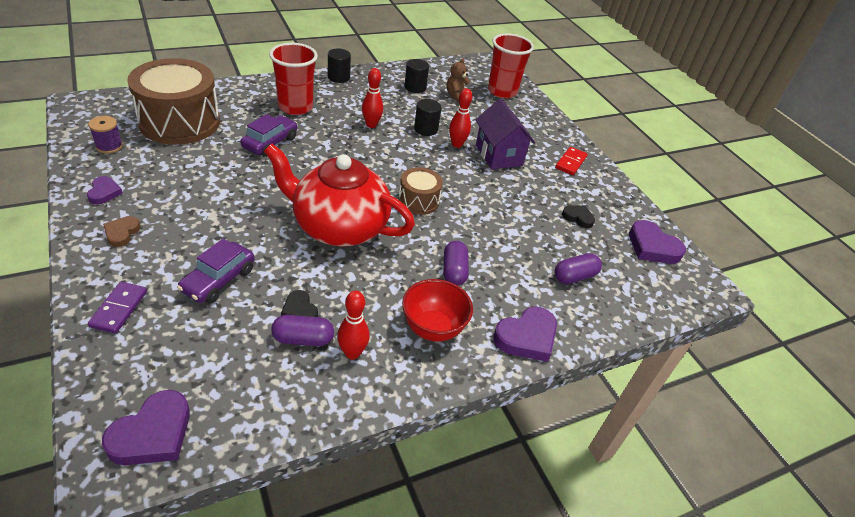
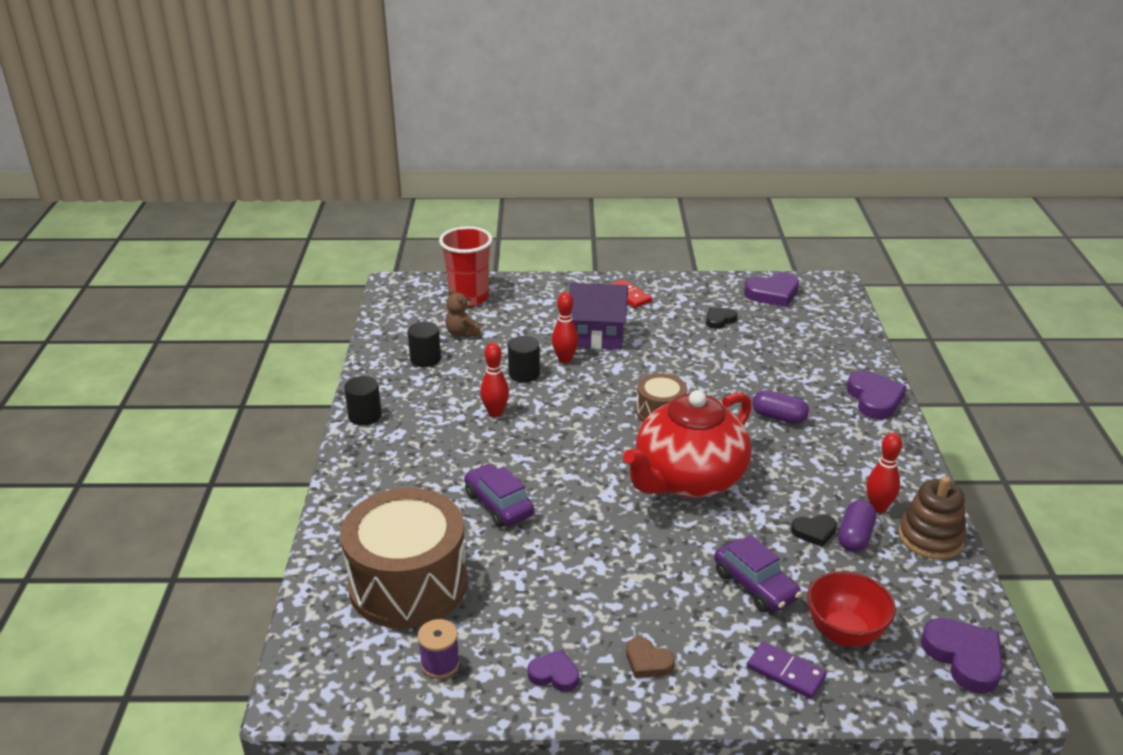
camera: 60 degrees left, 10 degrees down
(295, 107) = (422, 468): red cup -> none
(321, 397) = (930, 538): none -> brown stacking toy
(433, 328) = (854, 450): red bowl -> red bowl (844, 633)
(574, 276) = (802, 349): purple capsule -> none

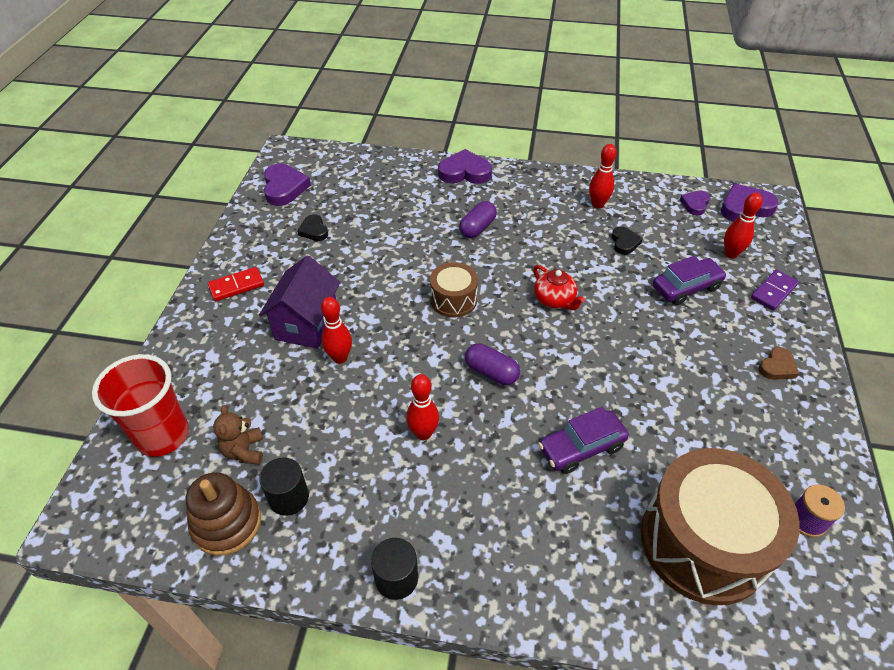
camera: 80 degrees left, 15 degrees up
(462, 333) = (244, 451): brown teddy bear -> brown teddy bear turned 105 degrees clockwise
(524, 374) = (355, 398): black cylinder -> none
(554, 674) = (802, 431): purple heart -> purple heart (695, 204)
(688, 479) = (554, 300): red teapot -> red teapot, size x0.42
(844, 633) = (731, 254): red bowl -> red bowling pin
(855, 536) = (630, 224): purple capsule -> purple capsule (491, 372)
(930, 538) = (631, 190): brown stacking toy -> brown stacking toy (227, 523)

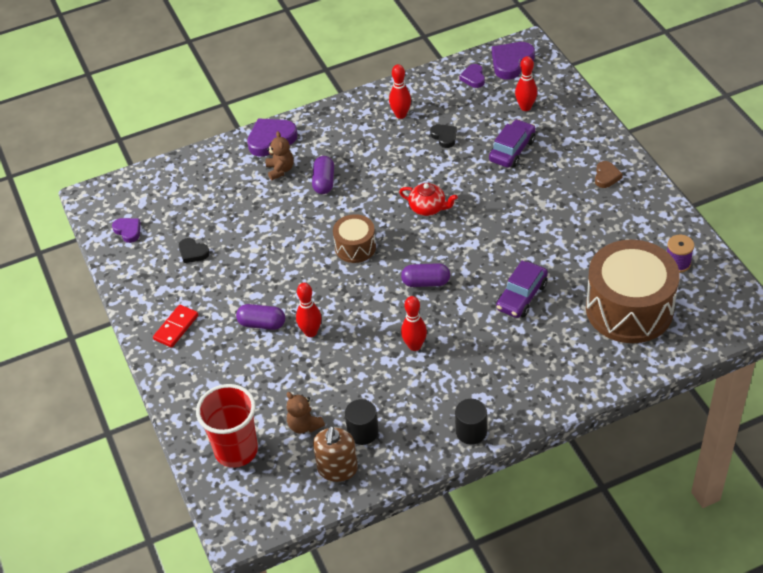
camera: 30 degrees left, 0 degrees up
(227, 523) = (337, 469): brown stacking toy -> brown soap dispenser
(284, 188) = (128, 231): purple heart -> purple heart, size x0.59
(306, 324) = (262, 324): purple house -> purple capsule
(449, 200) = (280, 170): none -> brown teddy bear
(773, 292) = (572, 122): purple domino -> none

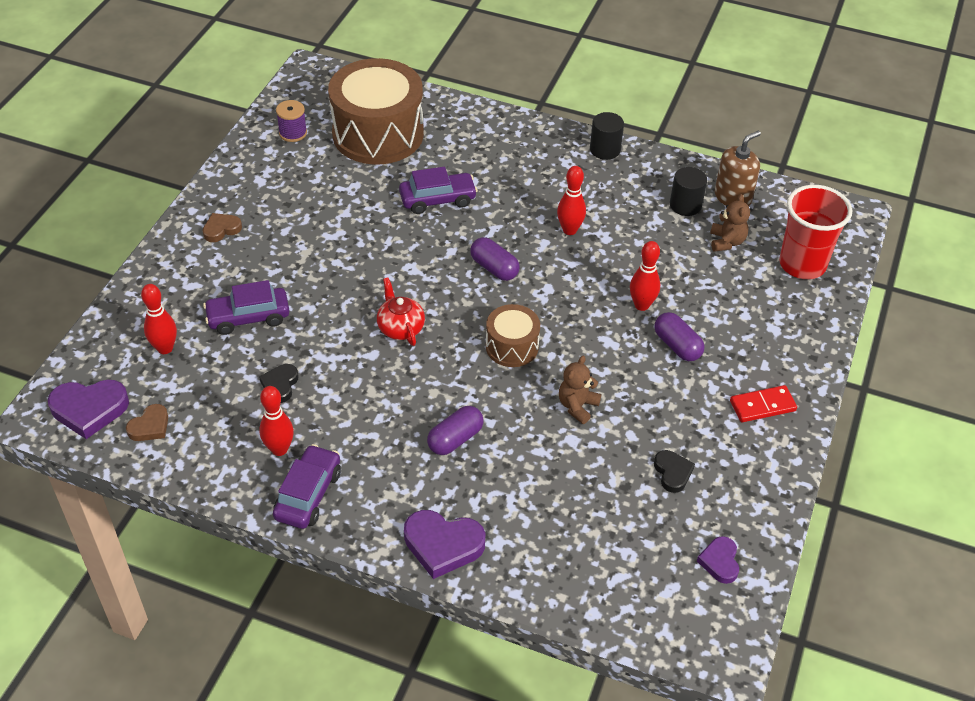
camera: 140 degrees left, 0 degrees up
(280, 170) = (480, 494): brown teddy bear -> brown teddy bear (577, 406)
(360, 110) = (308, 494): none -> purple car
(473, 78) = (150, 426): purple heart -> brown heart

